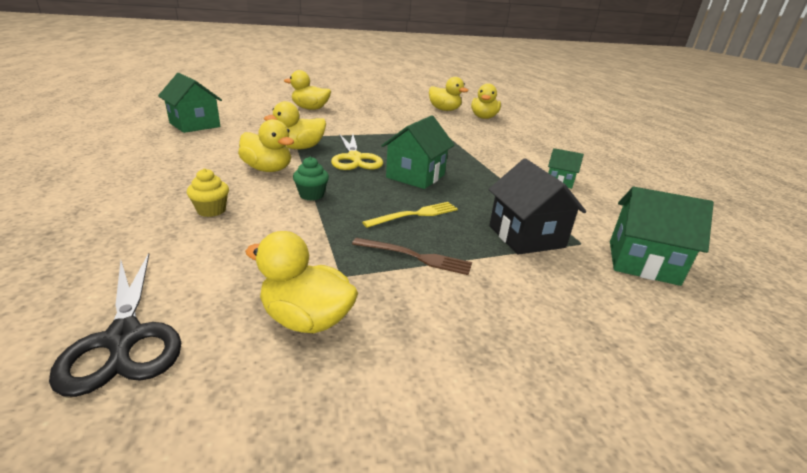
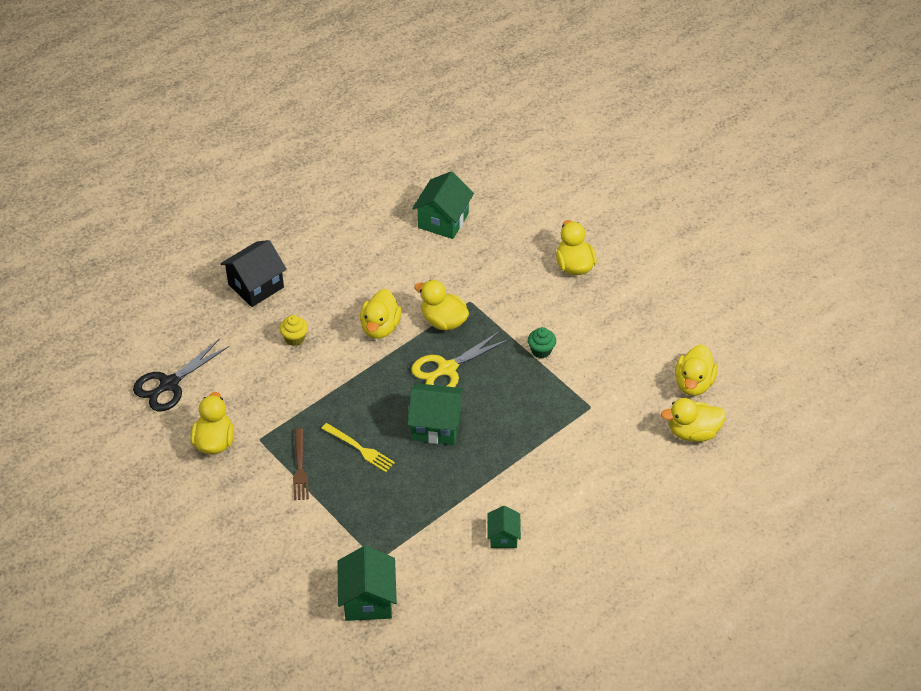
camera: 70 degrees right, 20 degrees up
(311, 195) = (352, 376): green cupcake -> green cupcake (541, 351)
(526, 236) = (366, 524): black house -> black house (256, 286)

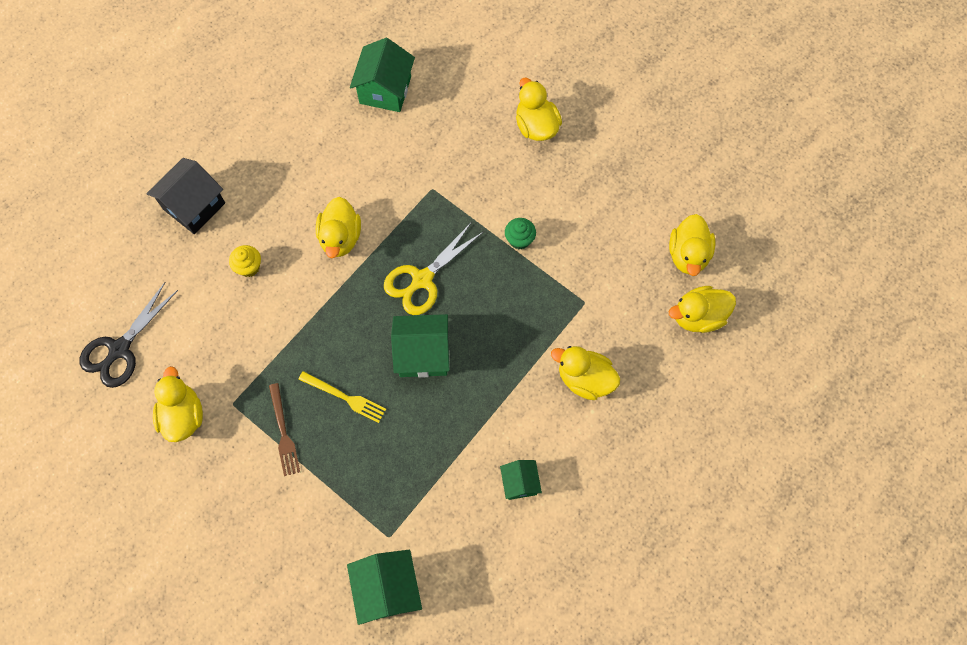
camera: 10 degrees left, 20 degrees up
(443, 321) = (407, 218): yellow duck -> yellow duck (585, 379)

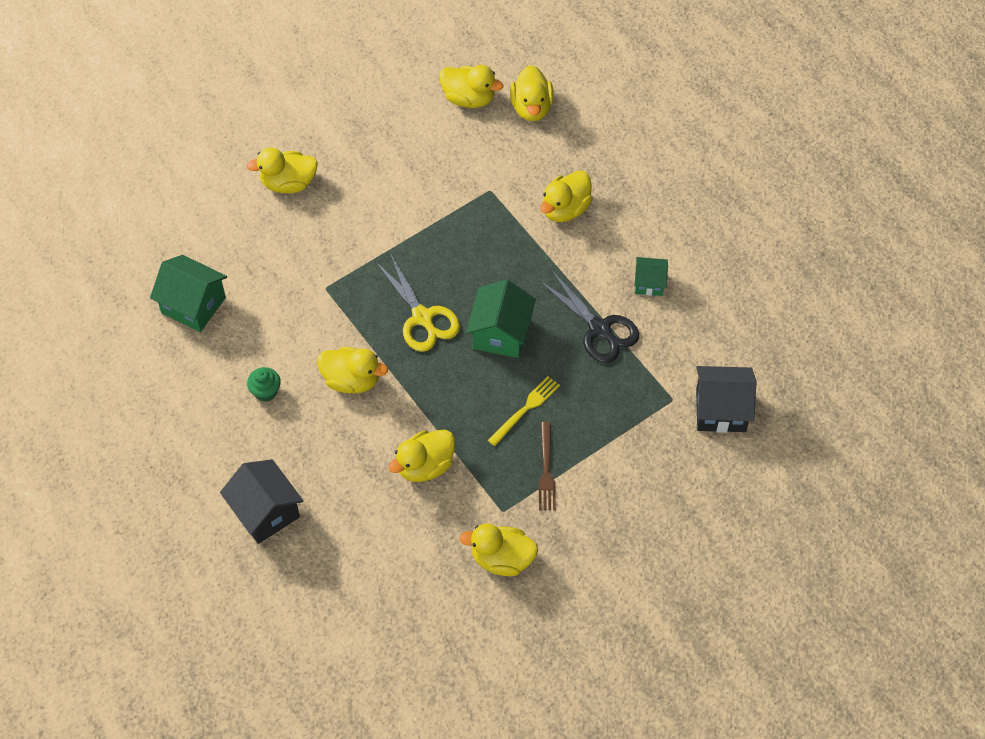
camera: 75 degrees left, 10 degrees down
(119, 349) = (410, 610): black scissors -> black scissors (599, 329)
(249, 267) = (356, 471): yellow cupcake -> none
(265, 323) = (425, 466): none -> yellow duck
(283, 433) = (546, 470): brown fork -> brown fork turned 90 degrees clockwise
(387, 589) = (721, 410): green house -> black house
(519, 239) = (407, 226): green cupcake -> green cupcake (265, 391)

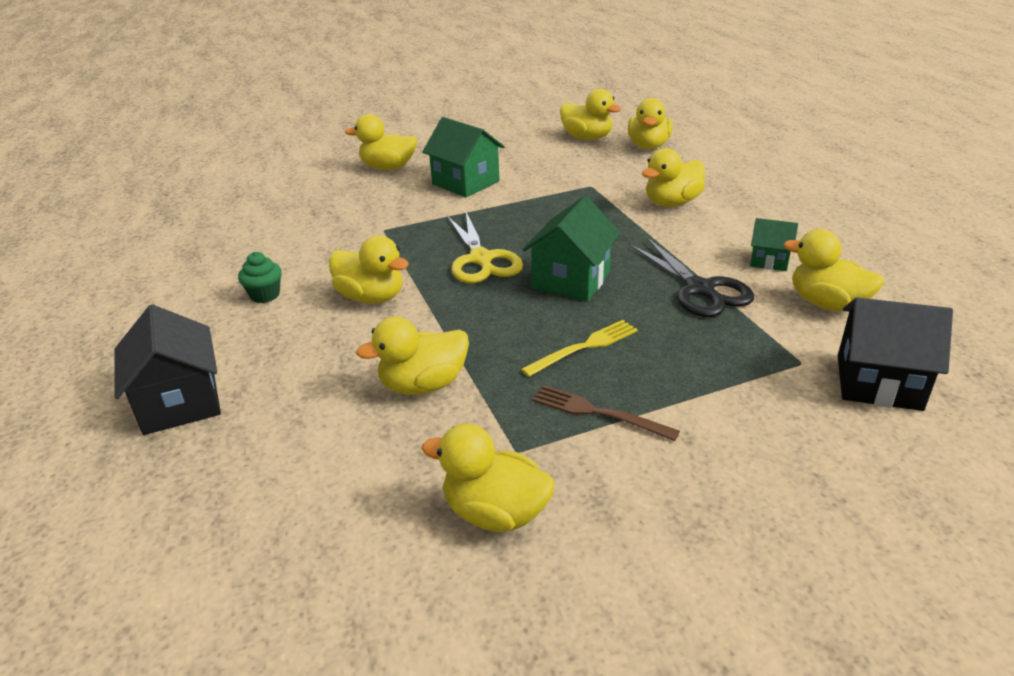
camera: 15 degrees right, 25 degrees down
(193, 305) = (238, 228): green house -> green house (465, 183)
(546, 470) = (598, 412): brown fork -> brown fork turned 105 degrees clockwise
(691, 332) = (827, 303): none -> yellow duck

